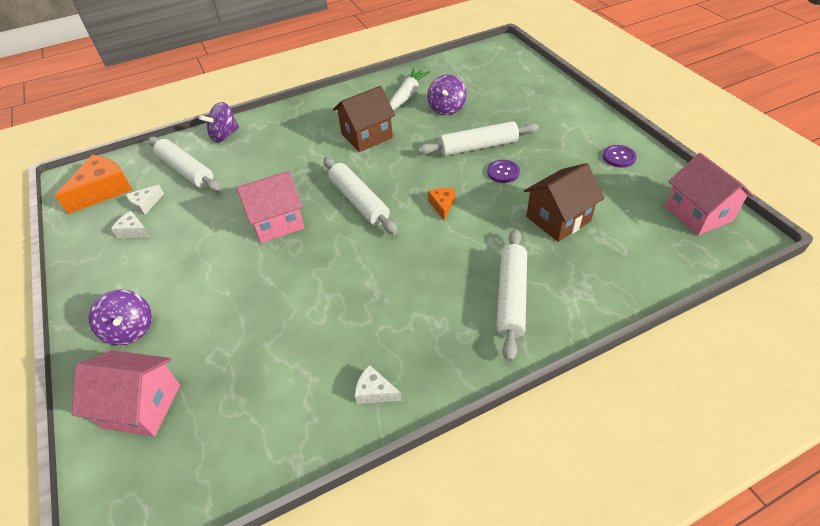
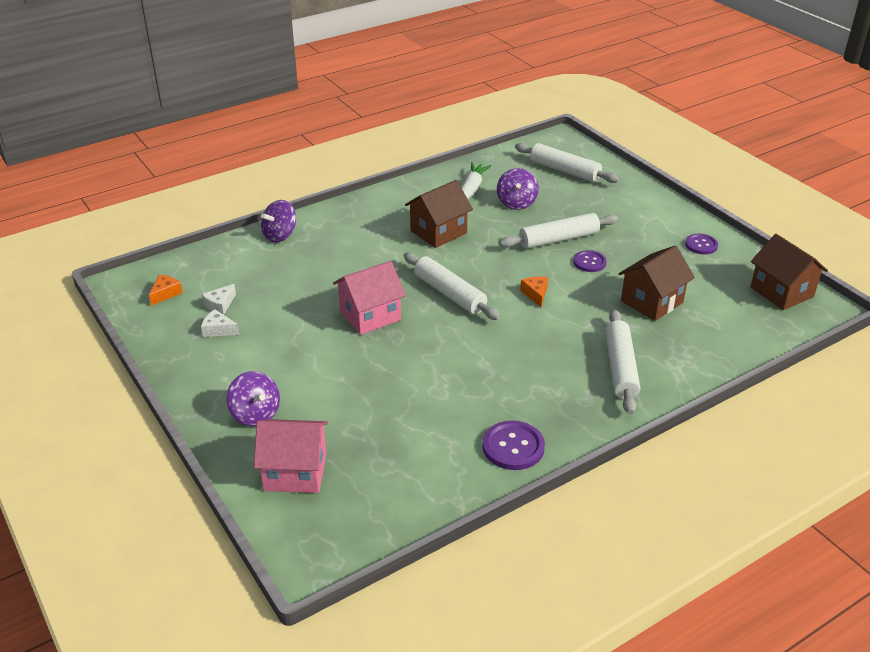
camera: 10 degrees left, 10 degrees down
(103, 190) = (165, 294): orange cheese -> orange cheese, size x0.51
(186, 171) = (251, 271): white rolling pin -> white rolling pin (564, 171)
(375, 391) = (513, 447): white cheese -> purple button
(698, 213) = (781, 292): pink house -> brown house

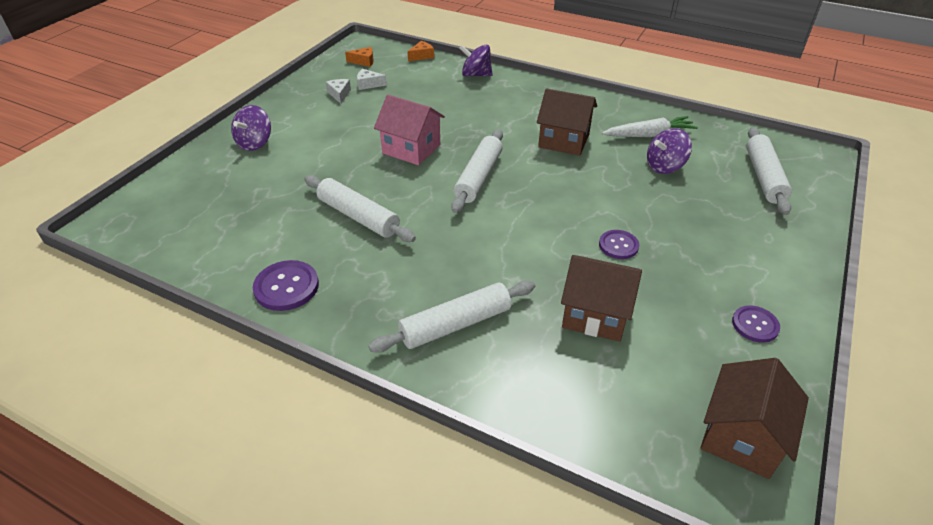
camera: 60 degrees right, 5 degrees up
(295, 472) = (199, 183): pink house -> none
(535, 294) = (526, 227): orange cheese -> orange cheese (422, 56)
(559, 239) = (635, 212): white rolling pin -> white rolling pin (358, 216)

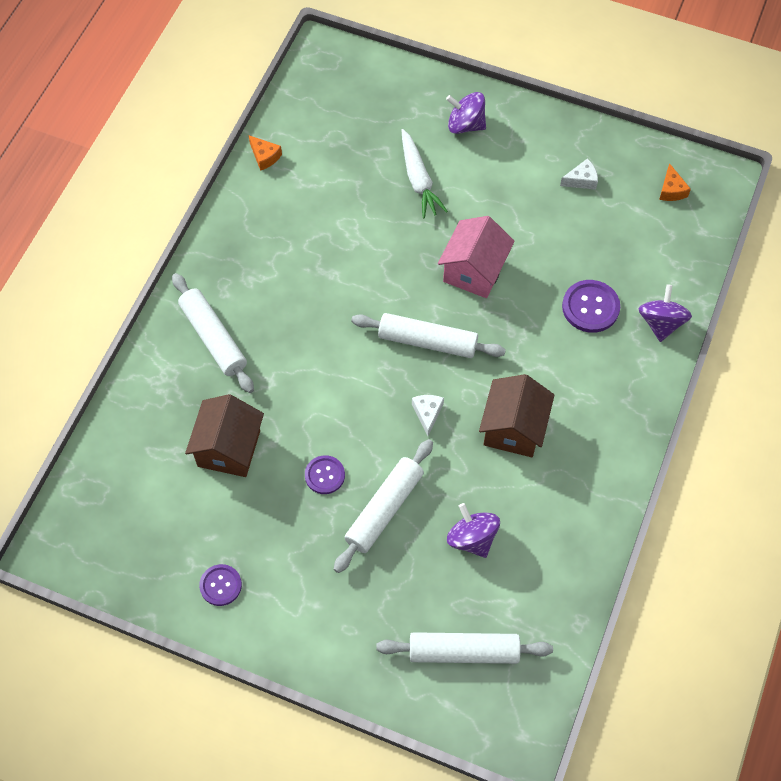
camera: 85 degrees right, 20 degrees up
(286, 287) = (252, 206): purple button -> purple button (590, 307)
(358, 216) = (351, 241): white rolling pin -> white rolling pin (384, 509)
(368, 84) = (611, 206): white cheese -> white cheese (427, 413)
(422, 56) = (702, 254): orange cheese -> orange cheese (264, 156)
(649, 135) = (541, 528): white carrot -> white carrot (418, 180)
(741, 436) = (102, 548): brown house -> none

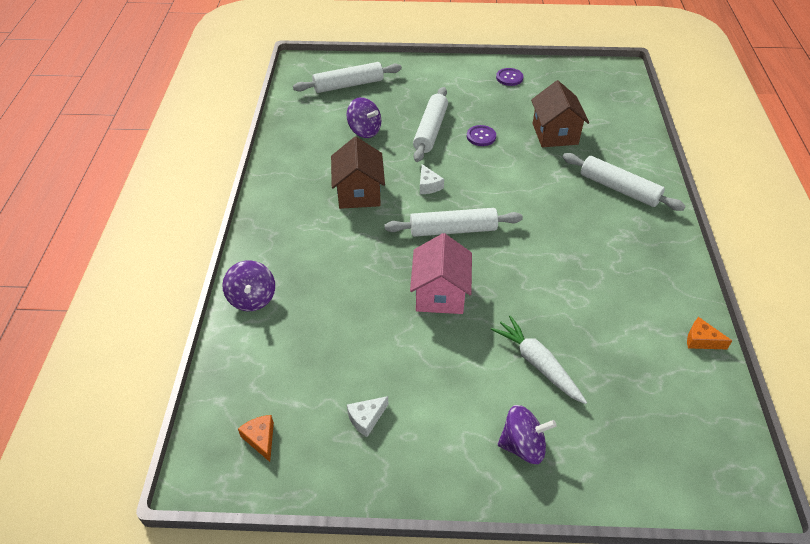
camera: 160 degrees right, 15 degrees down
(590, 307) = (321, 293): purple button -> none

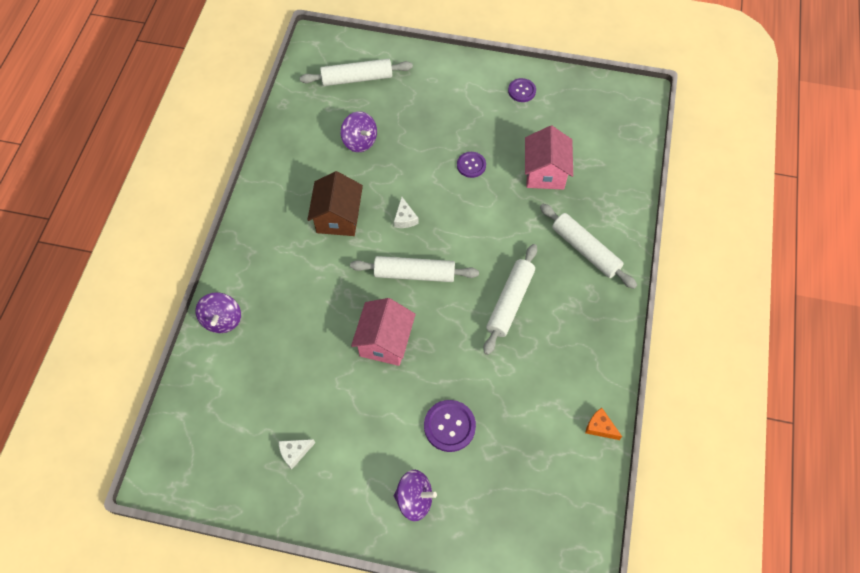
camera: 10 degrees right, 15 degrees up
(261, 439) = (207, 456): orange cheese -> none
(430, 130) = (424, 150): white rolling pin -> white rolling pin (510, 302)
(537, 364) = (449, 426): white carrot -> purple button
(555, 134) = (545, 172): brown house -> pink house

